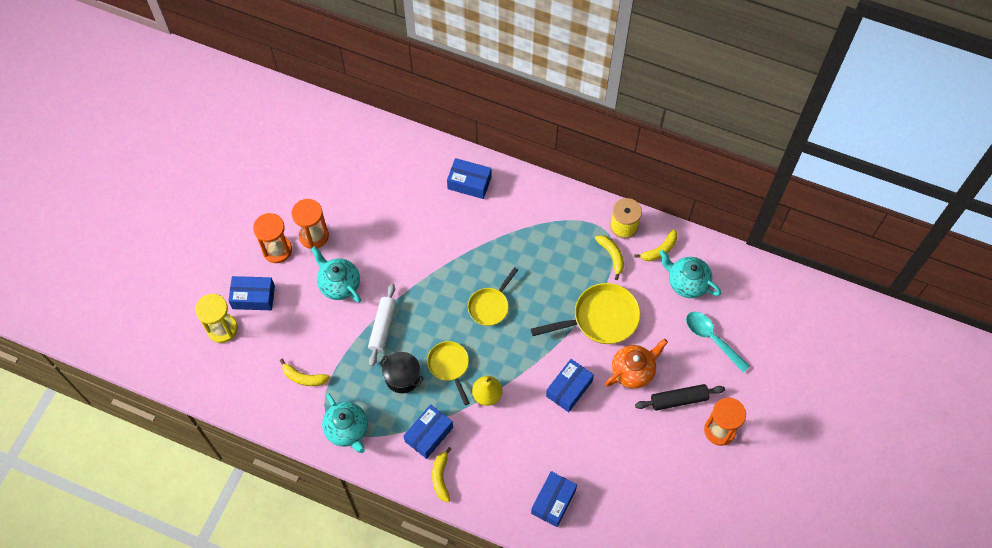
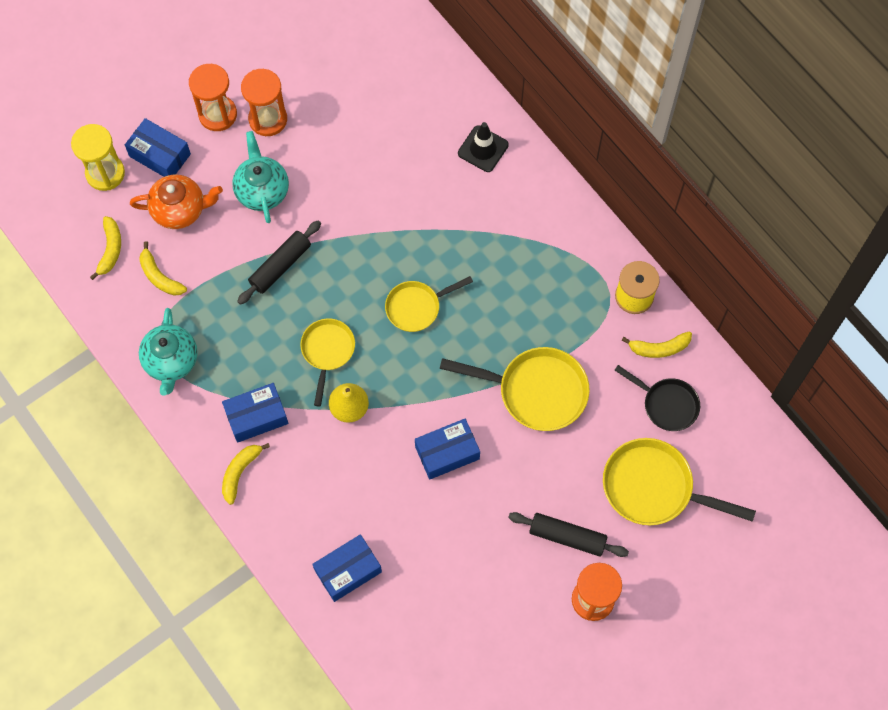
camera: 30 degrees right, 5 degrees up
(382, 327) = (280, 266): white rolling pin -> black rolling pin
(402, 377) = (267, 335): black pot -> none
(469, 183) = (483, 149): blue box -> black traffic cone
(612, 256) = (596, 324): yellow banana -> yellow banana (110, 249)
(633, 371) = (535, 473): orange teapot -> orange teapot (180, 210)
(687, 282) = (667, 404): turquoise teapot -> black pan
(712, 339) = (653, 487): turquoise spoon -> yellow pan

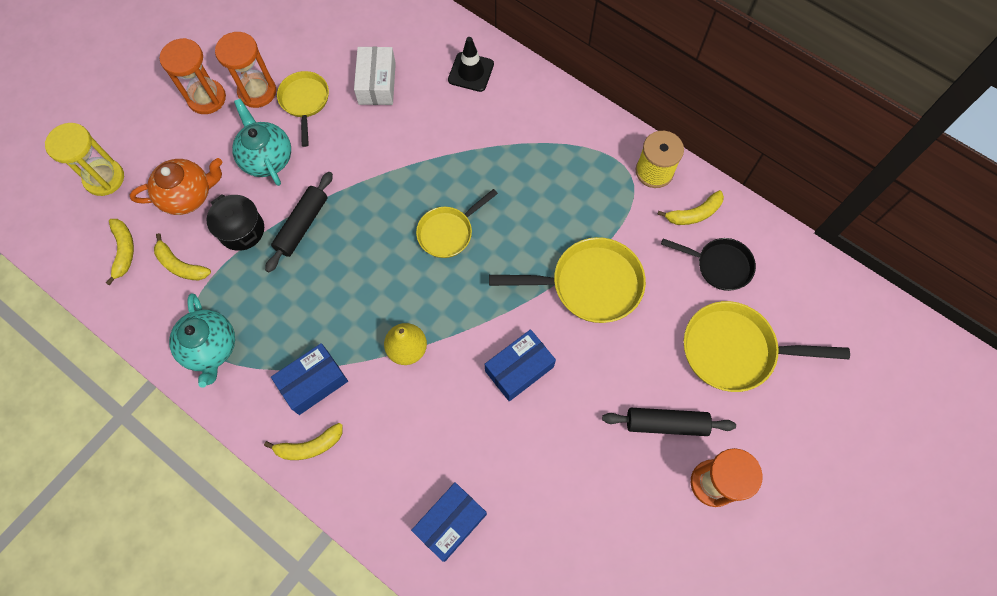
camera: 15 degrees left, 0 degrees up
(160, 155) = (157, 148): blue box -> none
(223, 256) = (241, 230): none -> black pot
(240, 472) = (309, 446): yellow banana -> yellow banana turned 120 degrees counterclockwise
(327, 351) = (370, 297): yellow pan -> yellow pan (305, 102)
(387, 139) = (377, 83): none -> white box

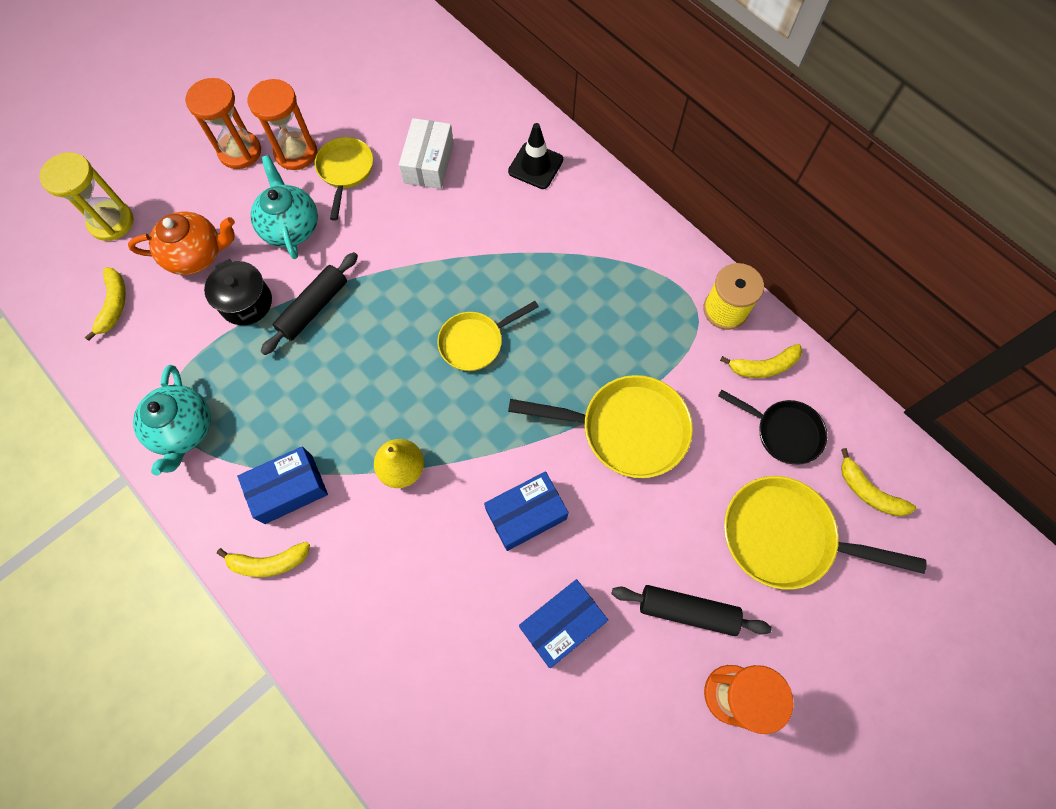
camera: 10 degrees right, 0 degrees up
(180, 265) = (171, 331): yellow banana -> yellow banana (868, 491)
(450, 522) = (411, 683): blue box -> blue box (562, 624)

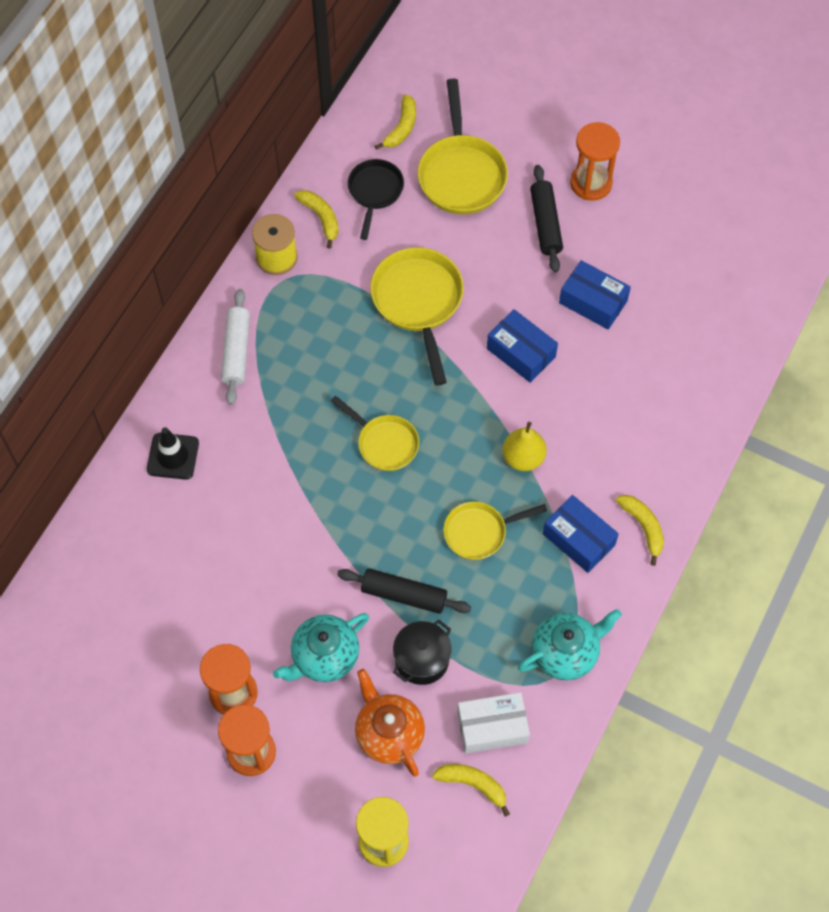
camera: 110 degrees left, 5 degrees down
(114, 305) = (473, 784): yellow banana -> yellow banana turned 45 degrees clockwise
(345, 171) = (240, 633): yellow pan -> yellow pan (479, 532)
(428, 163) = (202, 556): white box -> white box (492, 727)
(627, 244) = (236, 351): none -> white rolling pin

